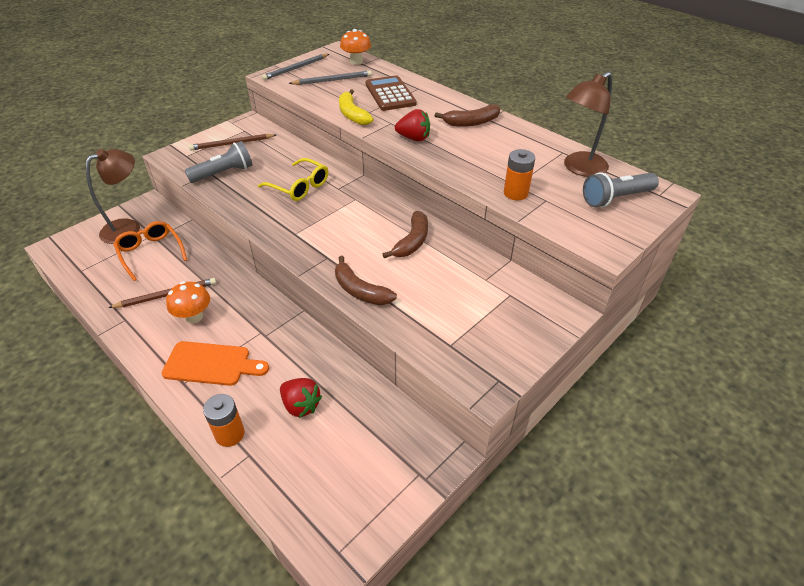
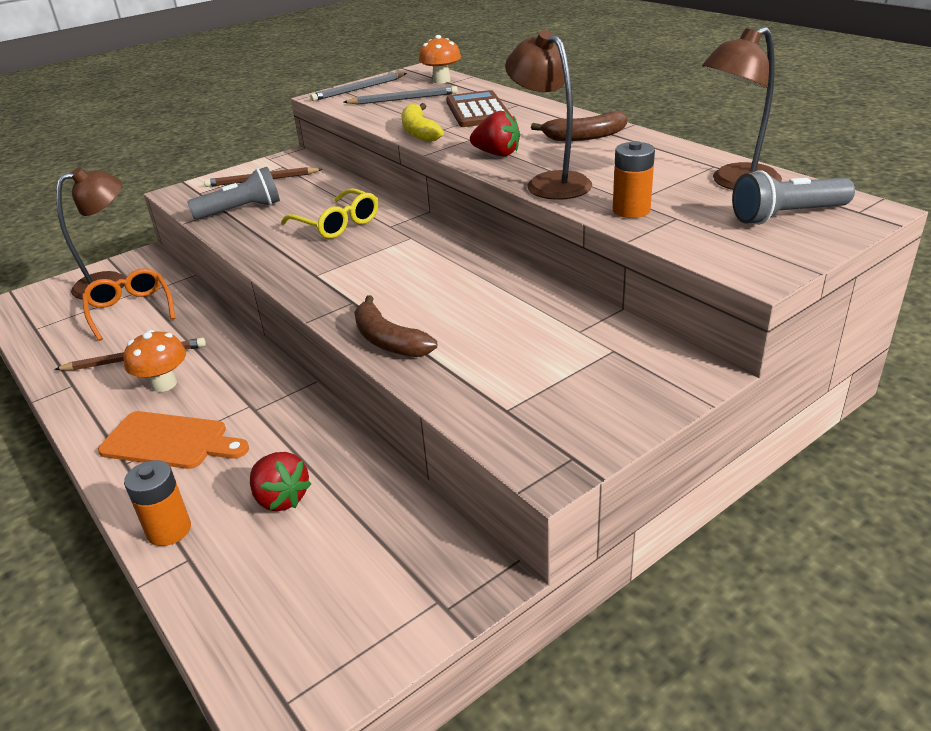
camera: 10 degrees right, 10 degrees down
(412, 241) = (479, 285): brown banana -> none
(456, 166) = (550, 182): none -> brown lamp

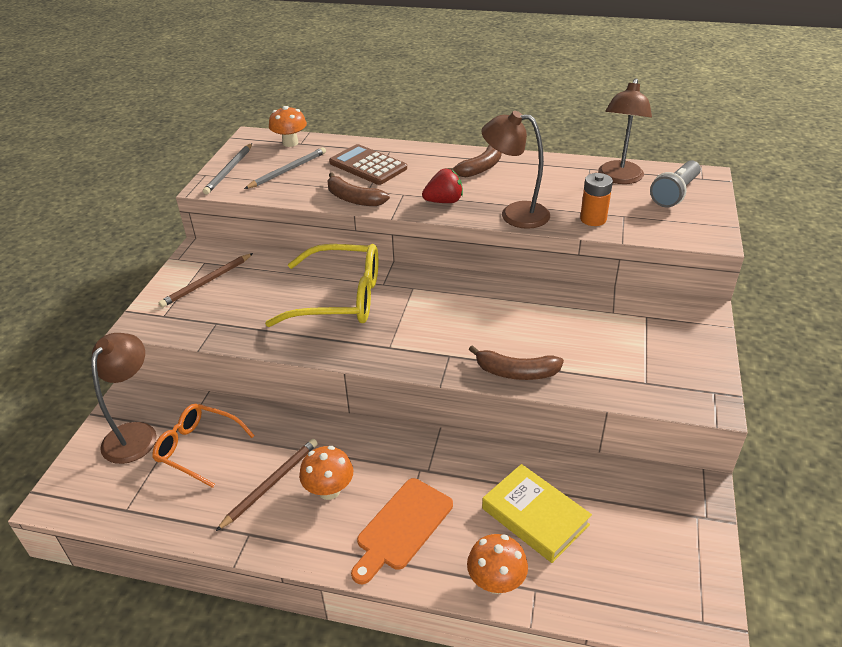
camera: 40 degrees left, 5 degrees up
(169, 530) = (496, 582): orange battery -> orange mushroom
(170, 441) = (402, 527): orange cutting board -> orange cutting board turned 150 degrees clockwise
(241, 210) = (235, 317): grey flashlight -> none
(281, 498) = (535, 516): red strawberry -> yellow book
(337, 224) = (339, 298): yellow glasses -> yellow glasses, size x1.58
(419, 132) = (353, 199): yellow banana -> brown banana

